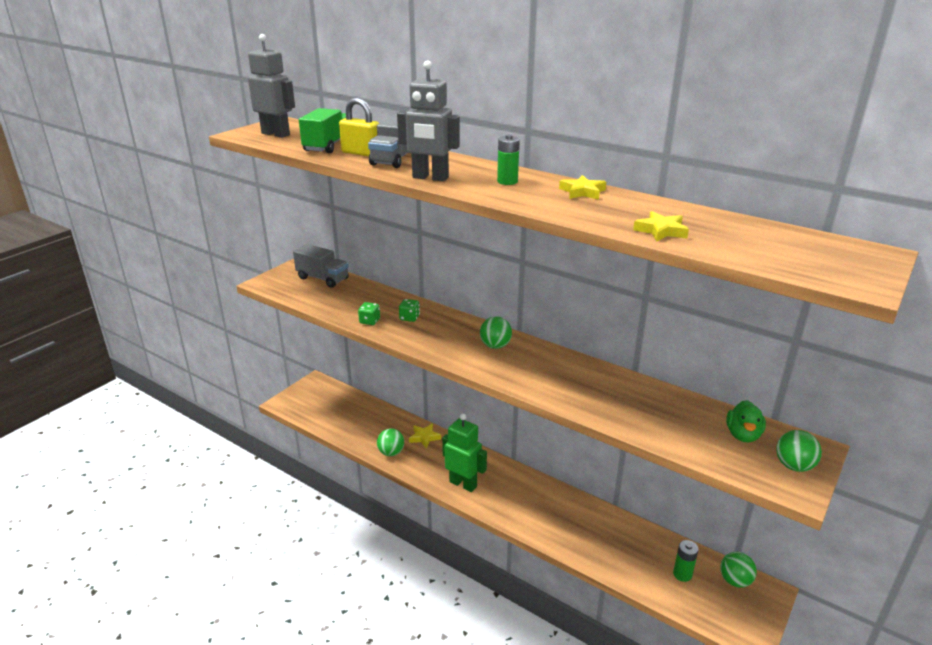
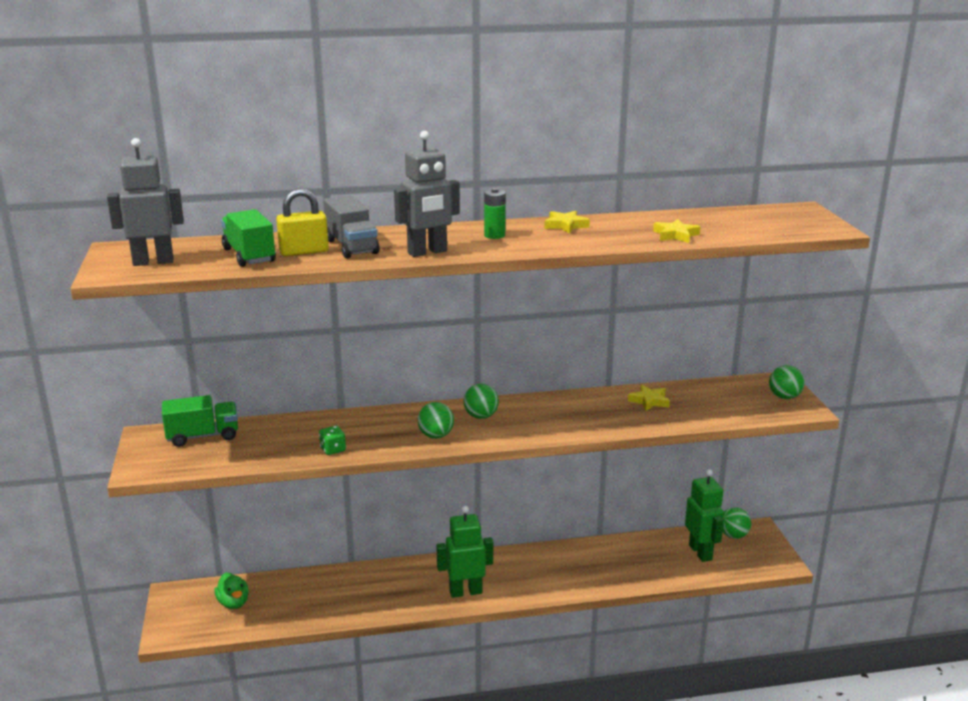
camera: 45 degrees left, 5 degrees down
(322, 278) = (203, 436): grey truck -> green truck
(391, 452) = (361, 607): green ball -> green ball (436, 436)
(409, 318) = (365, 429): green dice -> none
(424, 437) = (374, 576): yellow star -> yellow star (649, 401)
(682, 574) = (700, 552): green battery -> green robot
(743, 435) = (734, 393): green duck -> green duck (233, 603)

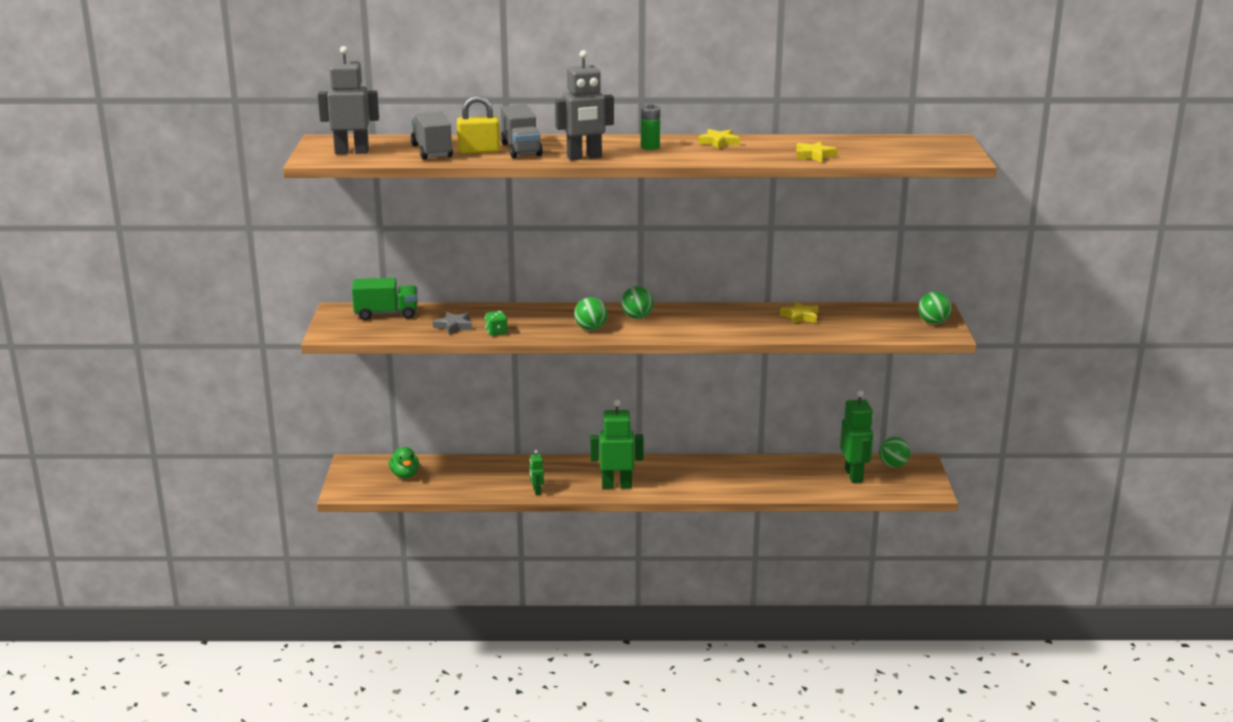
camera: 10 degrees right, 0 degrees up
(249, 255) = (432, 151): green truck -> grey truck
(283, 446) = (454, 326): none -> grey star
(382, 609) = (536, 491): none -> green robot

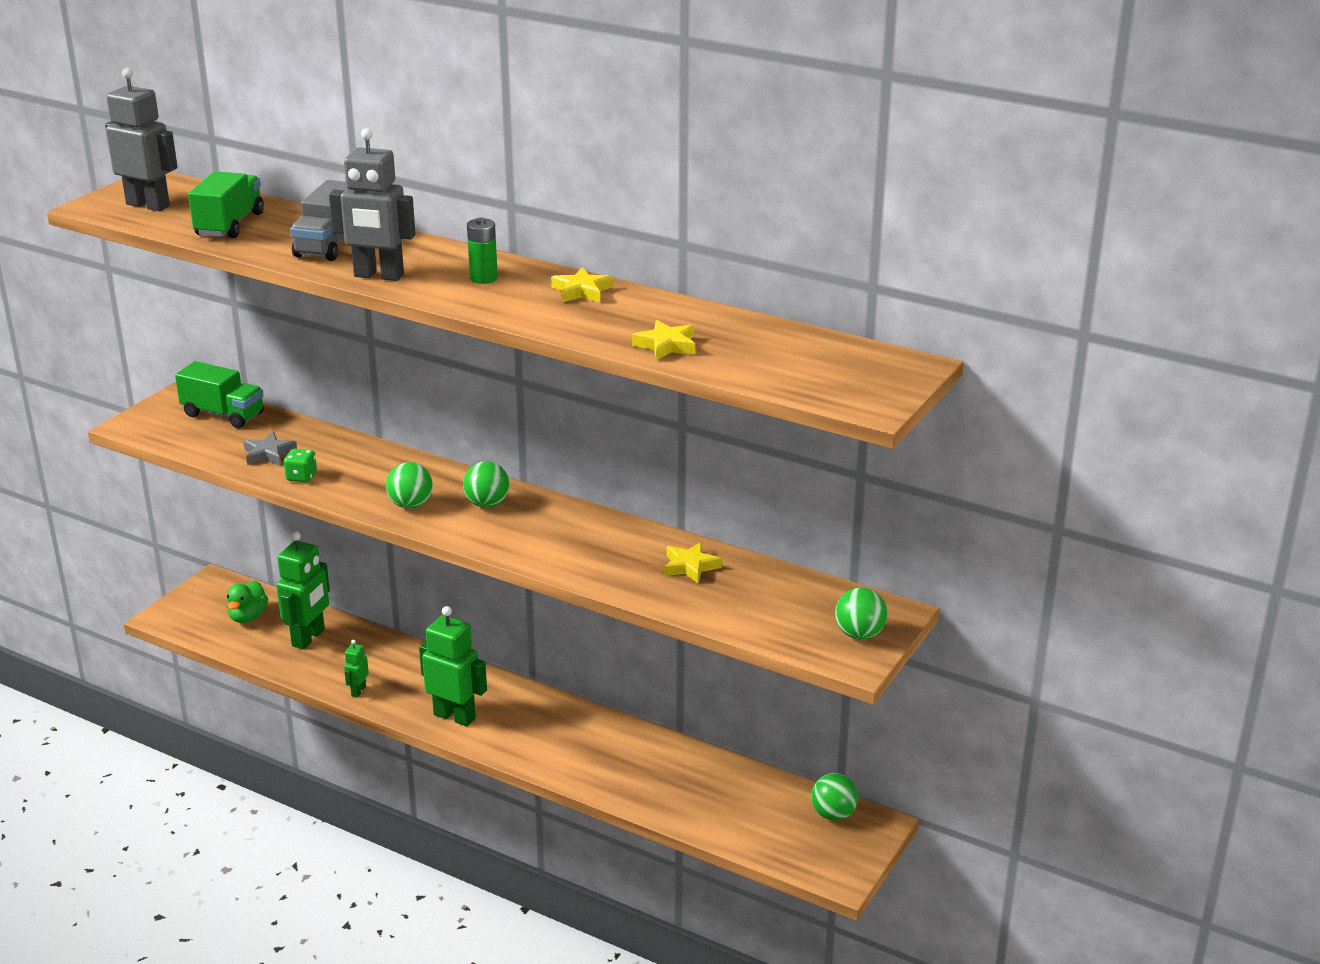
camera: 30 degrees right, 5 degrees up
(432, 151) = (230, 225): grey truck -> green truck
(479, 151) = (280, 236): yellow padlock -> none
(854, 475) = (762, 811): green robot -> green robot (309, 638)

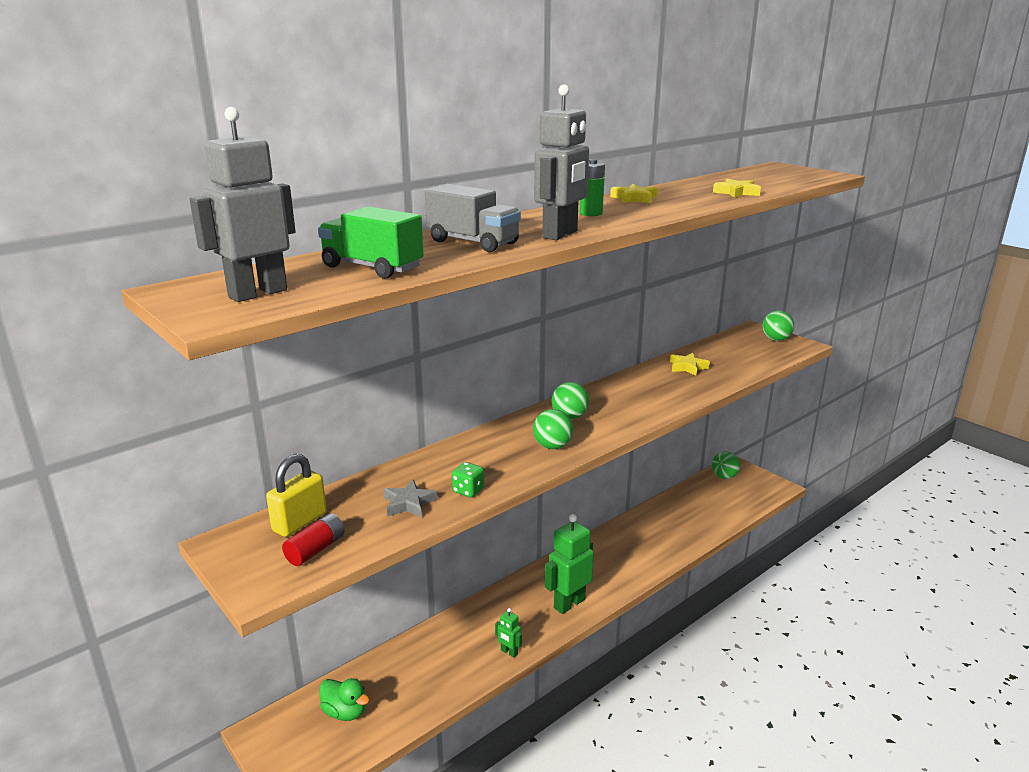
camera: 70 degrees left, 5 degrees down
(185, 432) = (315, 549): none -> red battery
(223, 414) = (300, 522): green truck -> yellow padlock
(309, 638) = (410, 672): green robot -> none

